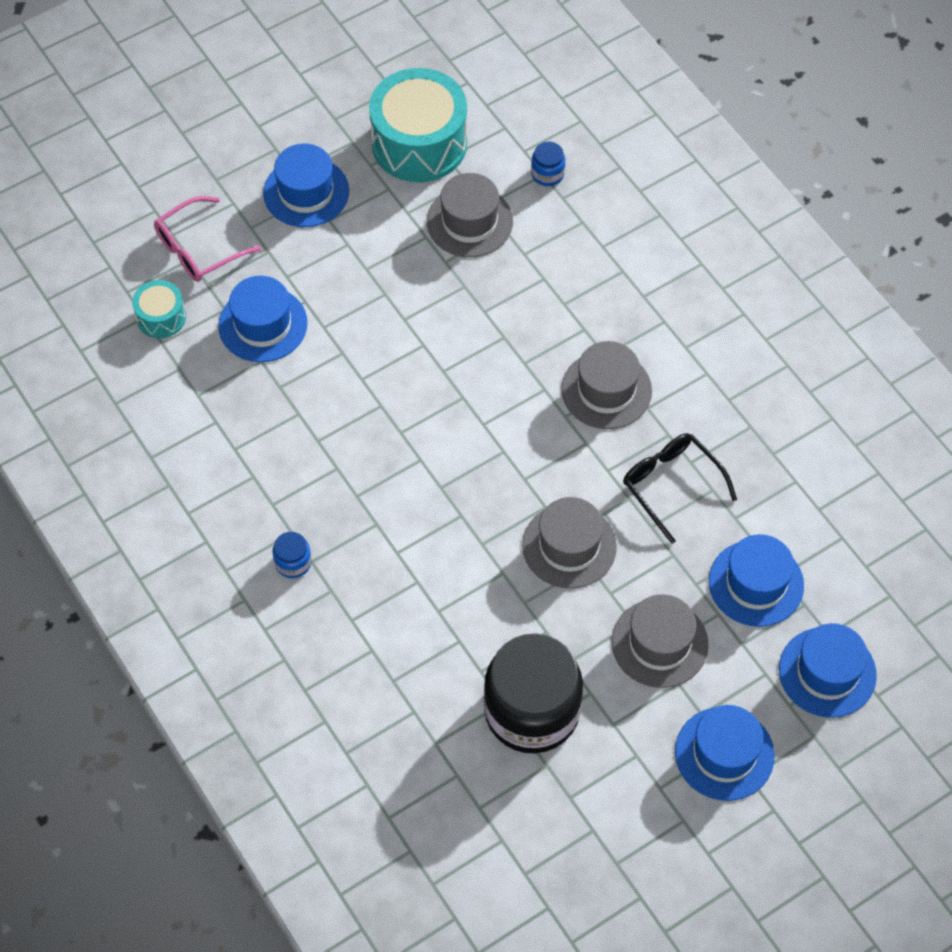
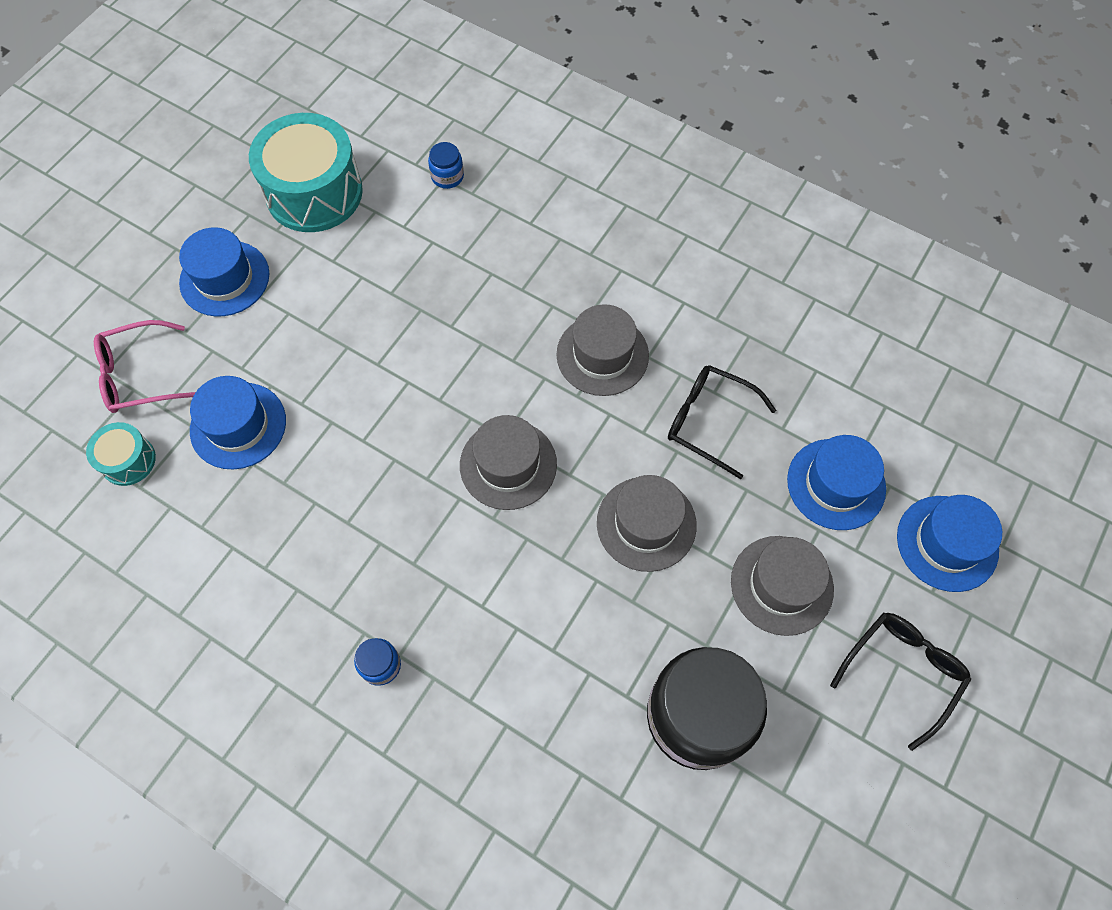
camera: 25 degrees left, 5 degrees up
(199, 249) = (139, 375): pink glasses -> pink glasses turned 45 degrees clockwise
(469, 221) = (396, 247): grey hat -> grey hat (508, 464)
(724, 753) = (902, 672): blue hat -> black glasses

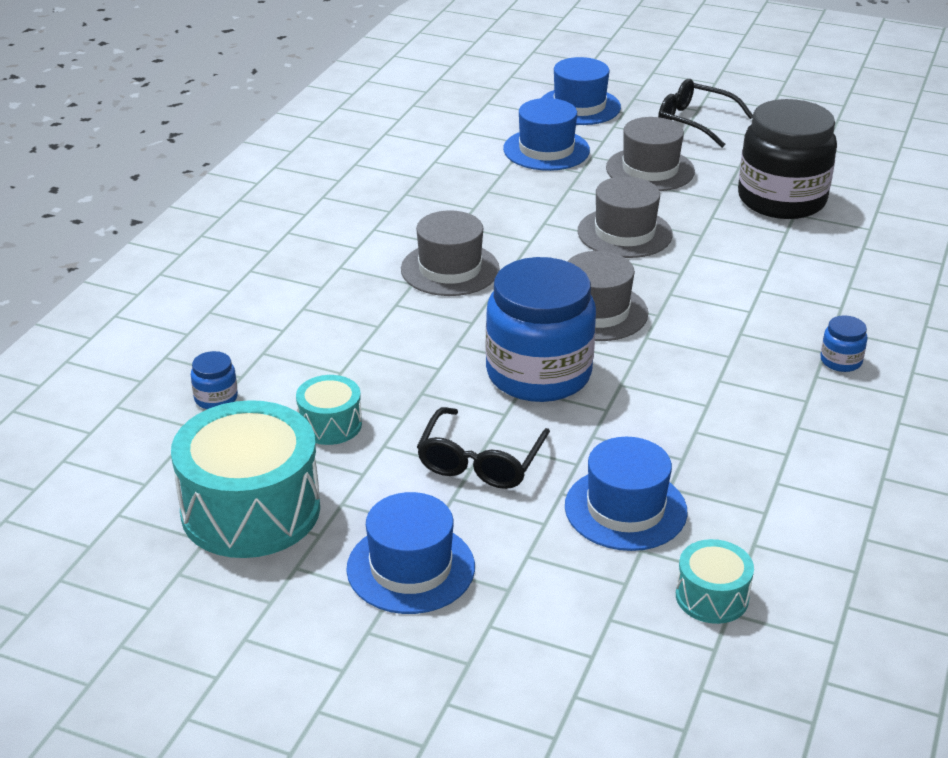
camera: 100 degrees left, 30 degrees down
(139, 375) = (586, 618): pink glasses -> none
(396, 245) = (330, 424): none -> turquoise drum
(424, 398) = (538, 374): none -> blue jar
(709, 421) = (506, 208): black glasses -> black glasses (480, 461)

